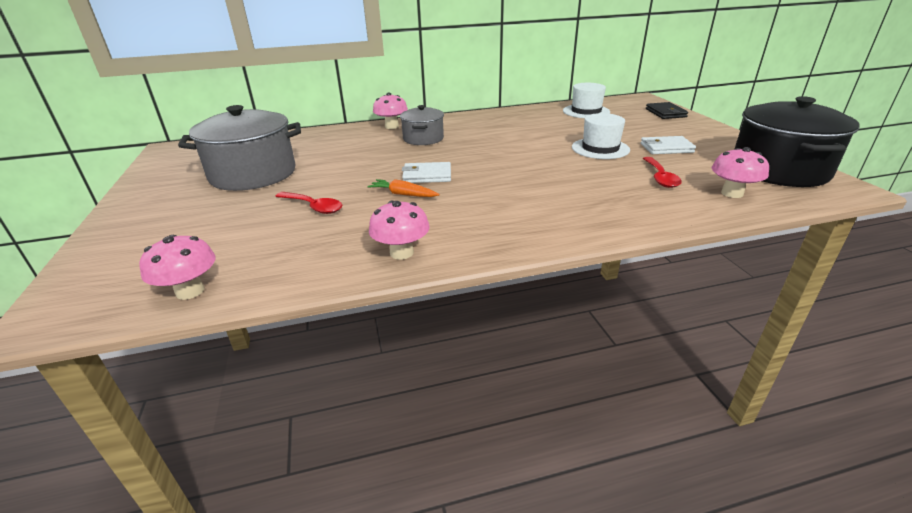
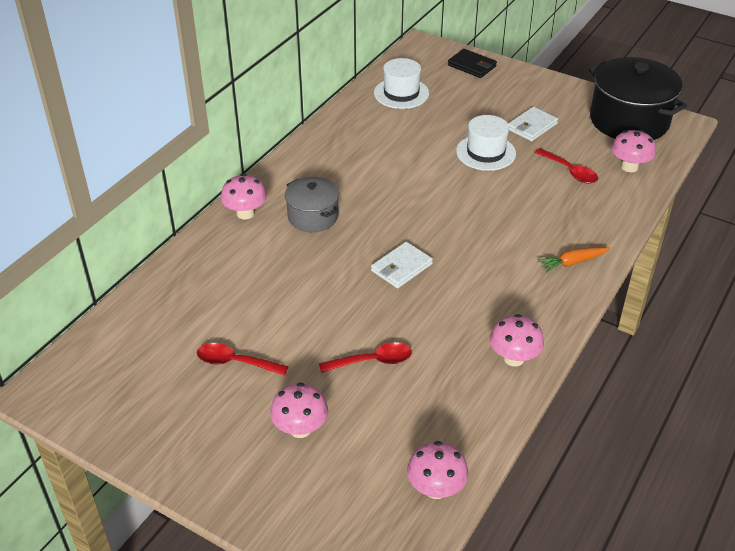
camera: 45 degrees left, 10 degrees up
(210, 215) = (300, 428): none -> pink mushroom
(253, 174) = (235, 362): grey pot -> red spoon
(403, 194) = (419, 301): orange carrot -> orange carrot (573, 262)

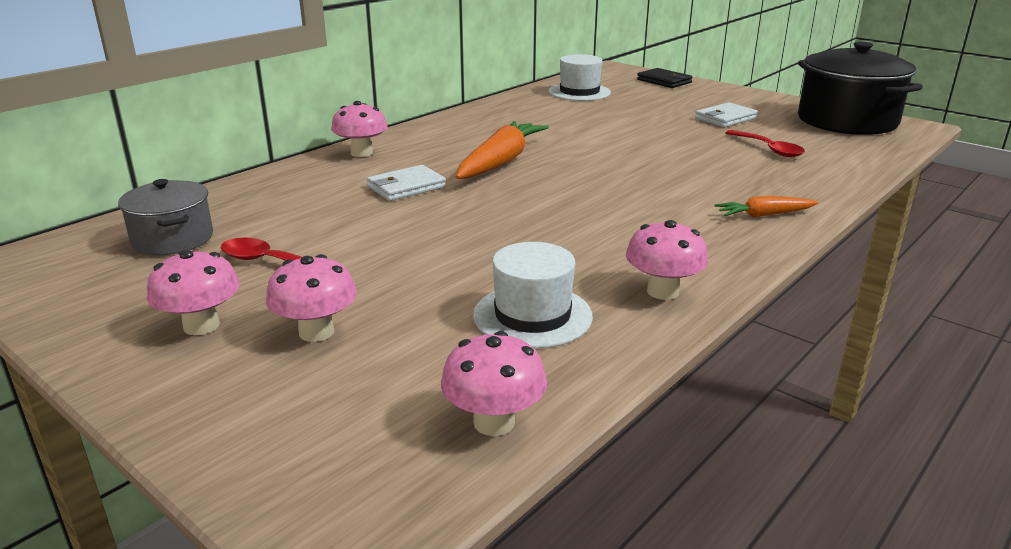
camera: 10 degrees right, 15 degrees down
(313, 217) = (439, 160): grey pot -> grey pot (173, 239)
(363, 214) = (500, 162): none -> orange carrot
(372, 361) = (455, 277): red spoon -> none
(401, 267) = (530, 203): white wallet -> white wallet (406, 187)
(486, 152) = (665, 131): white hat -> white hat (532, 315)
(629, 167) = (846, 150): pink mushroom -> pink mushroom (201, 326)

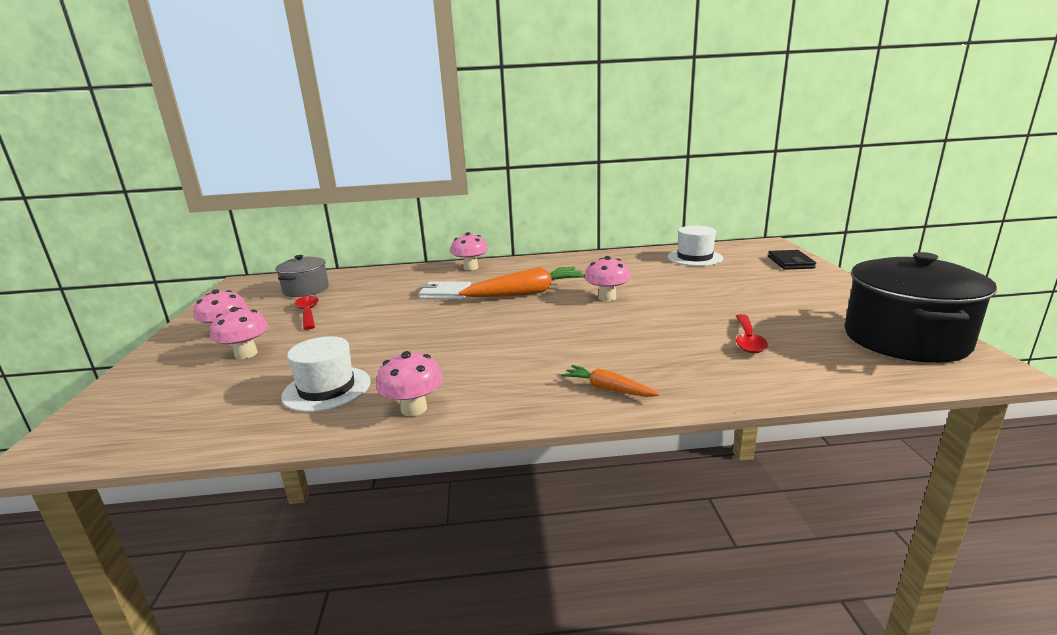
camera: 45 degrees right, 5 degrees down
(494, 422) = (189, 433): pink mushroom -> pink mushroom (607, 297)
(725, 118) = (772, 305): white wallet -> none

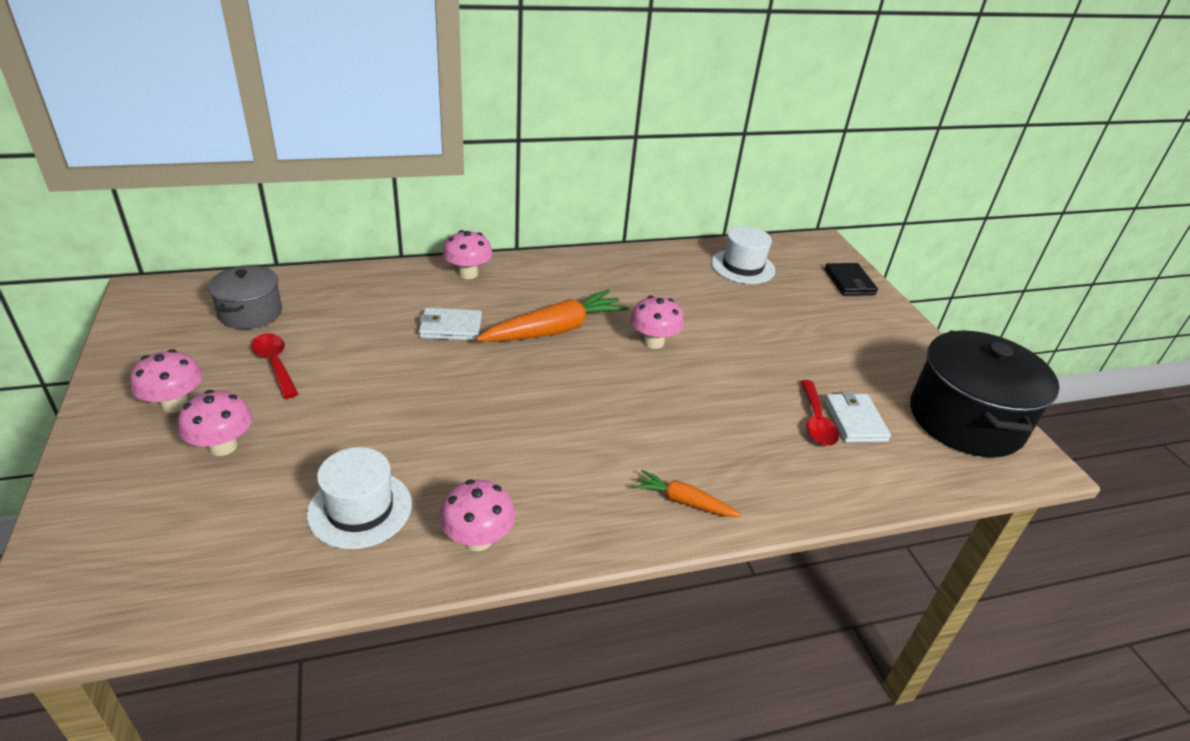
camera: 15 degrees left, 15 degrees up
(787, 340) = (855, 421): none -> white wallet

